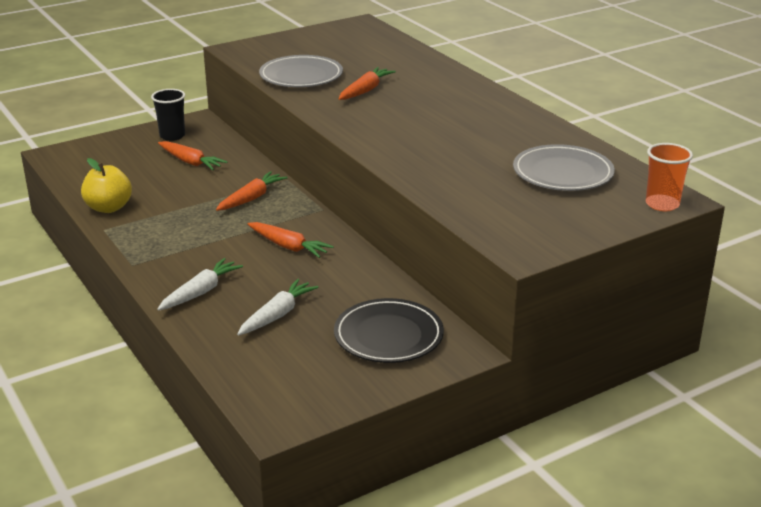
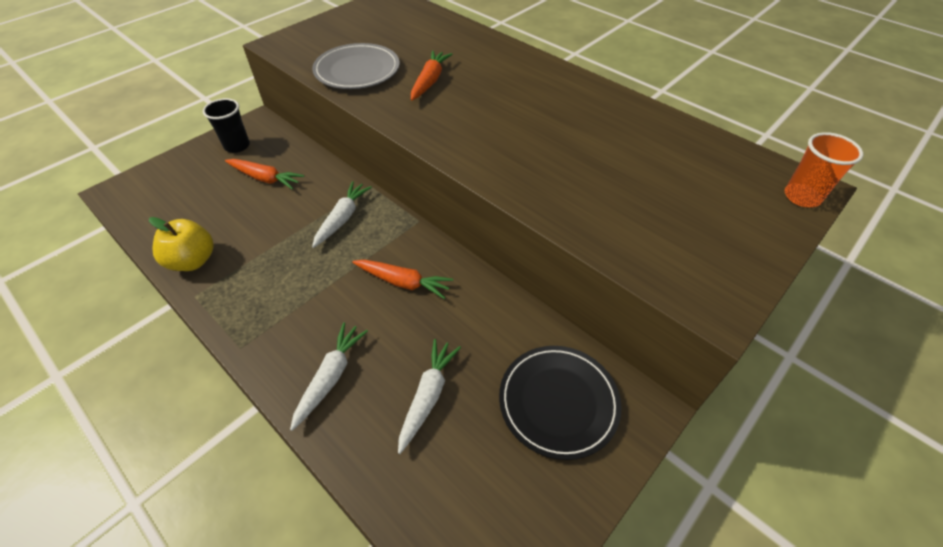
camera: 15 degrees left, 20 degrees up
(251, 198) = (342, 218): orange carrot -> white carrot
(563, 173) = (680, 167): grey plate -> none

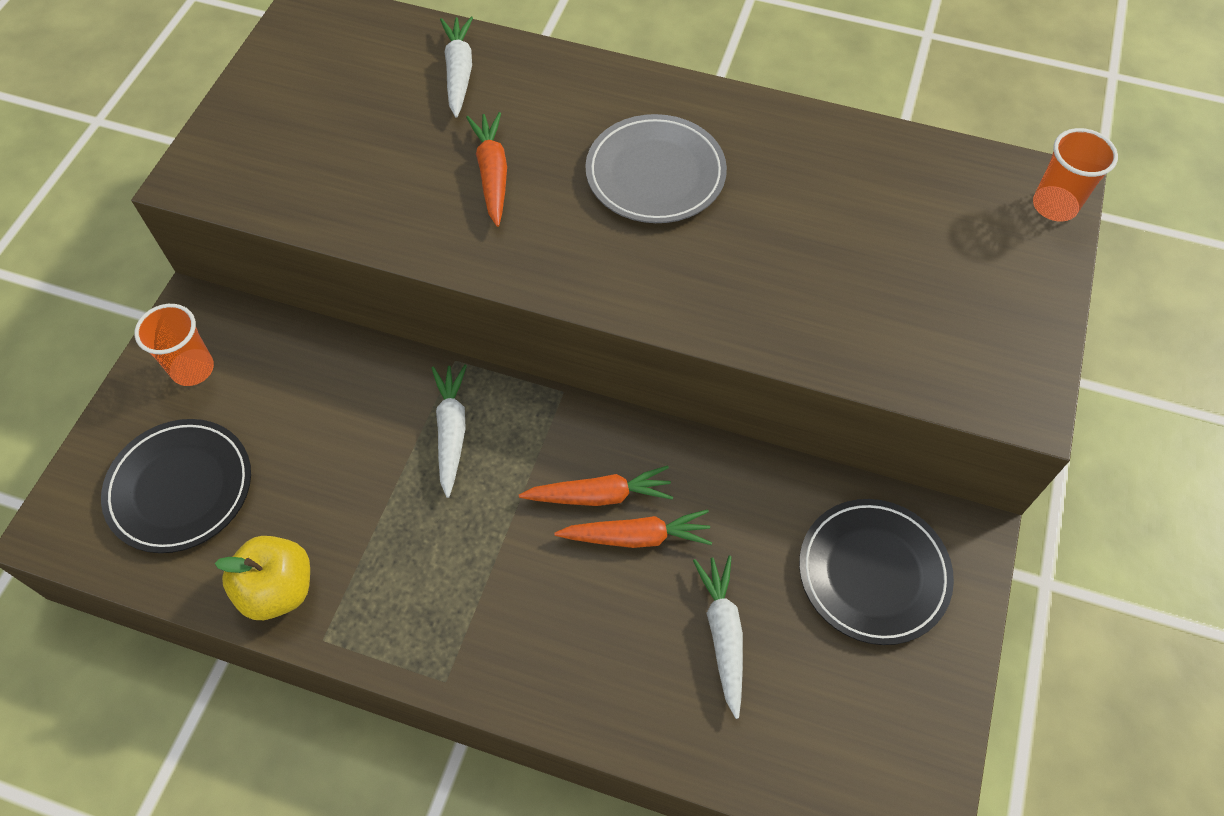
camera: 25 degrees left, 10 degrees up
(187, 195) = (180, 488): none -> black plate
(237, 146) = (193, 369): black cup -> orange cup
(265, 178) = (284, 410): orange carrot -> orange carrot (636, 536)
(330, 377) = (590, 665): white carrot -> white carrot (459, 72)
(357, 70) = (367, 191): grey plate -> grey plate (655, 174)

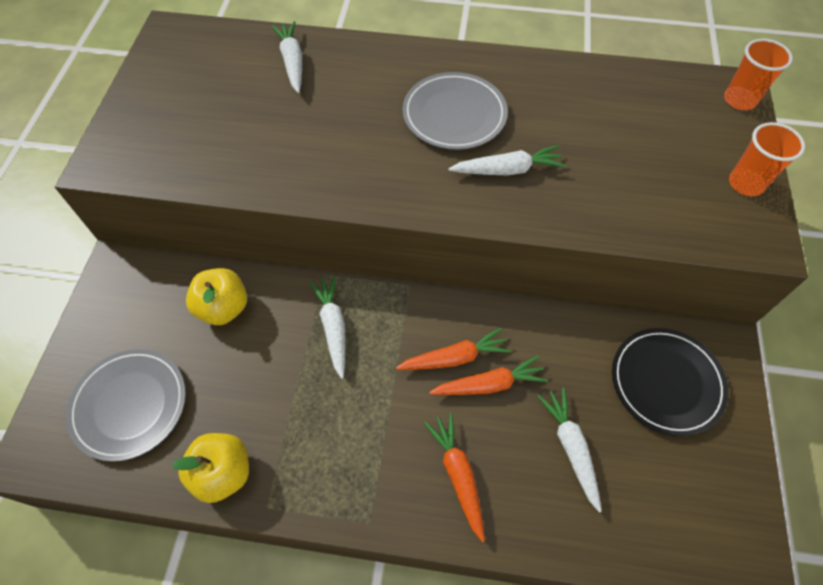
camera: 10 degrees left, 0 degrees up
(180, 488) = (130, 405): black plate -> grey plate
(193, 369) = (124, 311): orange cup -> orange cup (746, 183)
(317, 384) = (224, 308): none -> yellow apple
(492, 174) = (333, 131): orange carrot -> orange carrot (458, 475)
(706, 258) = (507, 170): none -> white carrot

